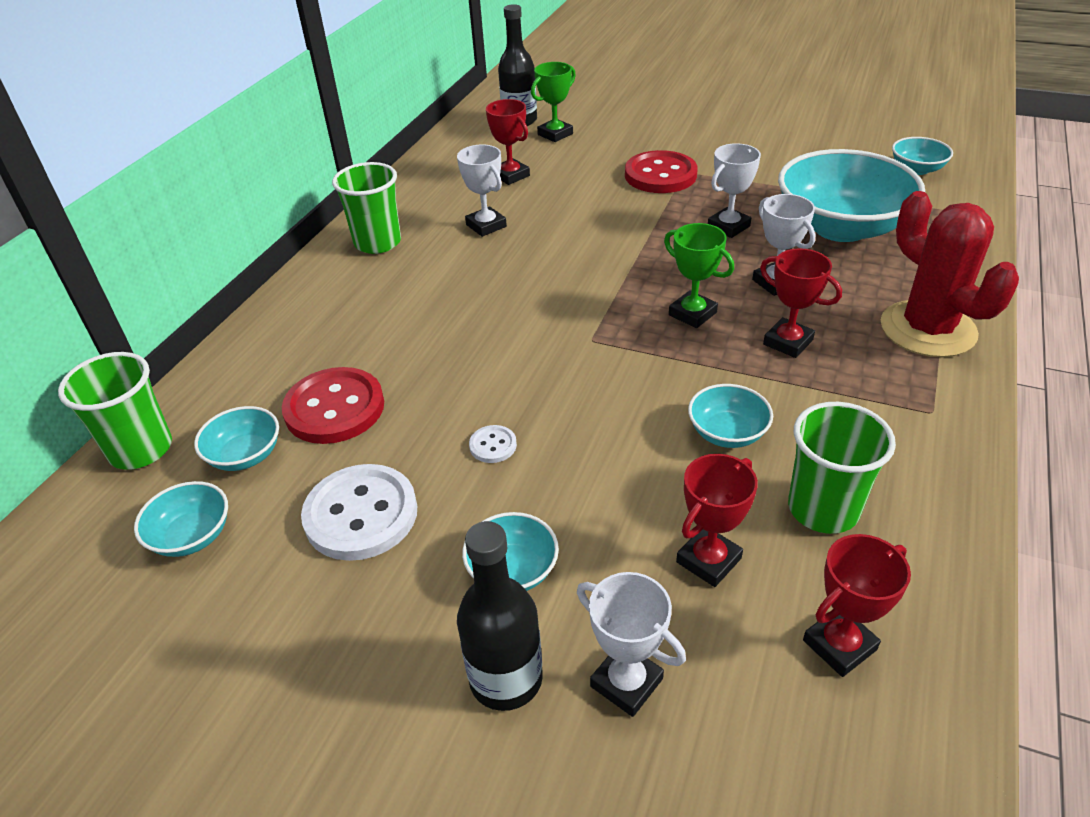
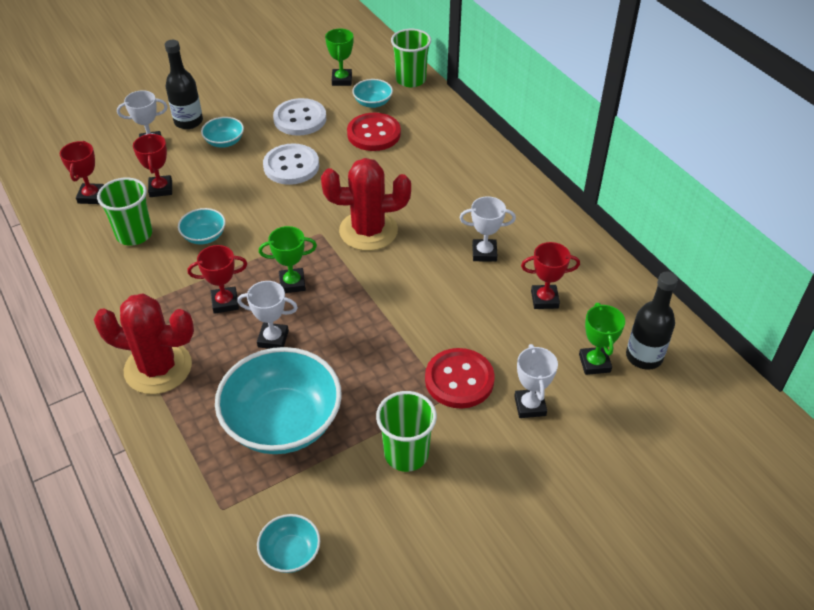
camera: 125 degrees right, 5 degrees up
(192, 536) = (342, 80): turquoise bowl -> green trophy
(378, 242) = (513, 201): green cup -> green cup (406, 454)
(493, 445) = (291, 166): white button -> white button, size x2.21
(543, 308) = (368, 231): none -> red cactus
(728, 227) = (352, 364): white trophy -> white trophy (530, 406)

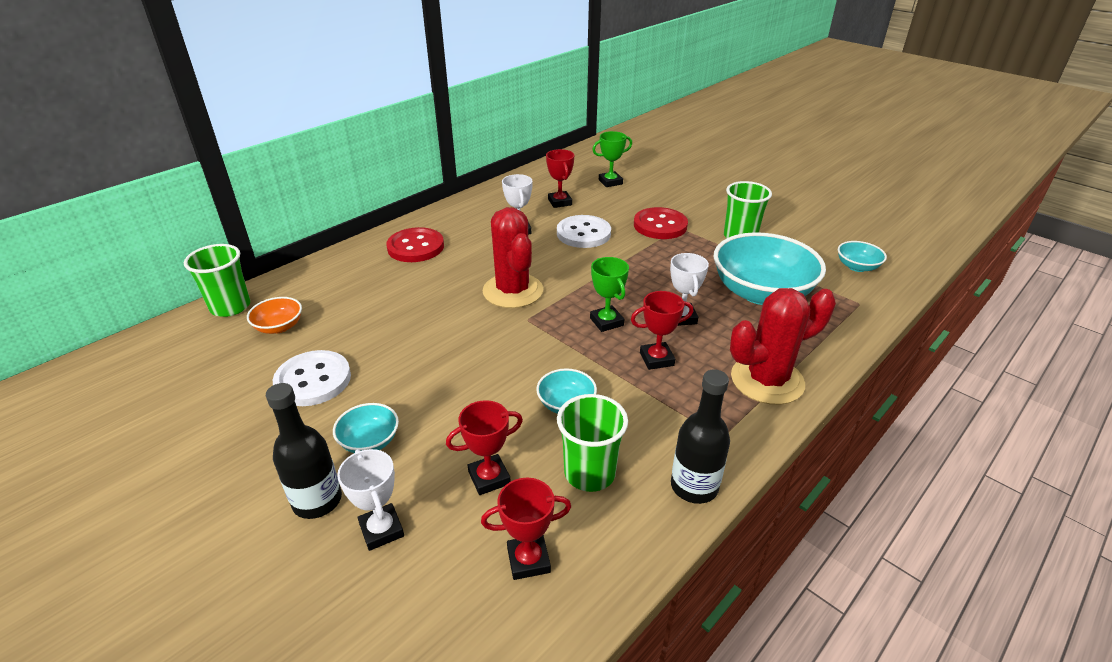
camera: 105 degrees left, 10 degrees down
(158, 368) = (767, 380): red cactus -> red cactus turned 75 degrees clockwise
(225, 302) = (656, 359): red trophy -> red trophy turned 75 degrees counterclockwise
(291, 166) = (416, 365): white button -> white button (583, 233)
(342, 80) = (220, 362): green trophy -> none
(373, 103) = (279, 327): turquoise bowl -> orange bowl
(374, 134) = (346, 315): red button -> red button (415, 247)
(530, 406) = (663, 199): white trophy -> none
(644, 356) = (594, 168): black bottle -> black bottle (694, 486)

